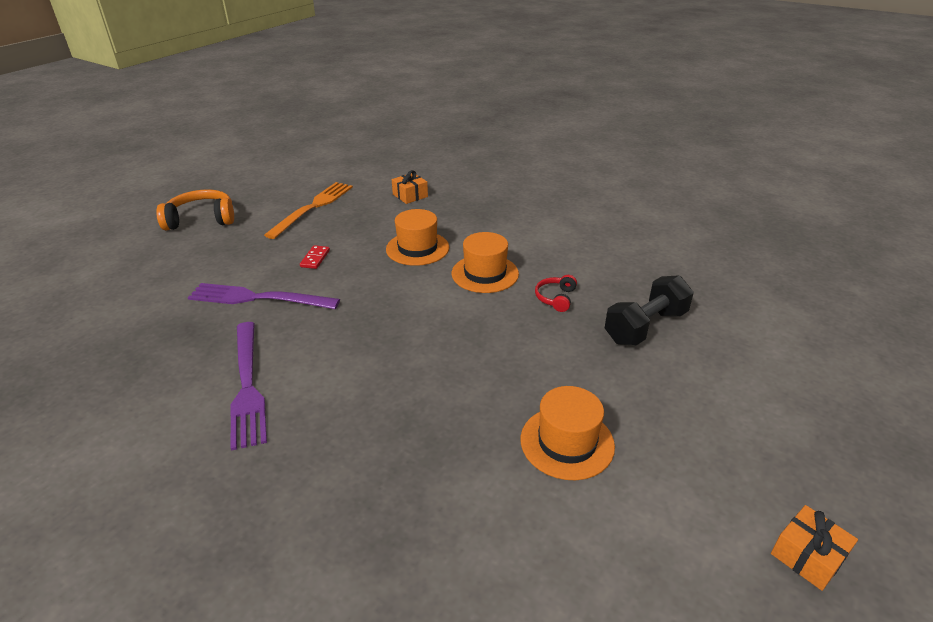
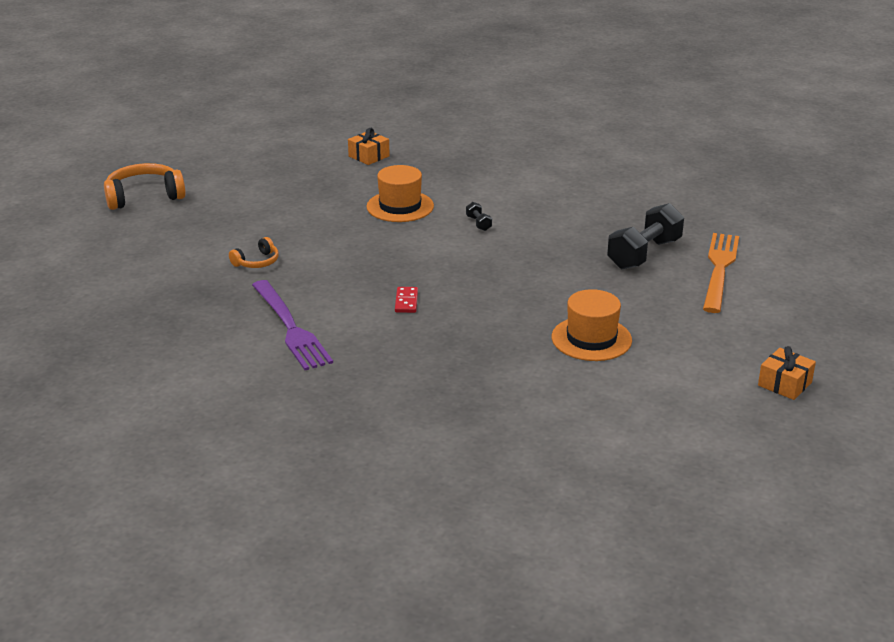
camera: 10 degrees left, 5 degrees down
(258, 298) = (257, 262): purple fork -> orange headphones
(313, 207) = (265, 176): orange fork -> orange fork (719, 269)
(315, 258) = (296, 224): red domino -> red domino (406, 302)
(485, 273) = (478, 223): orange hat -> black dumbbell
(556, 298) = (555, 238): red headphones -> none

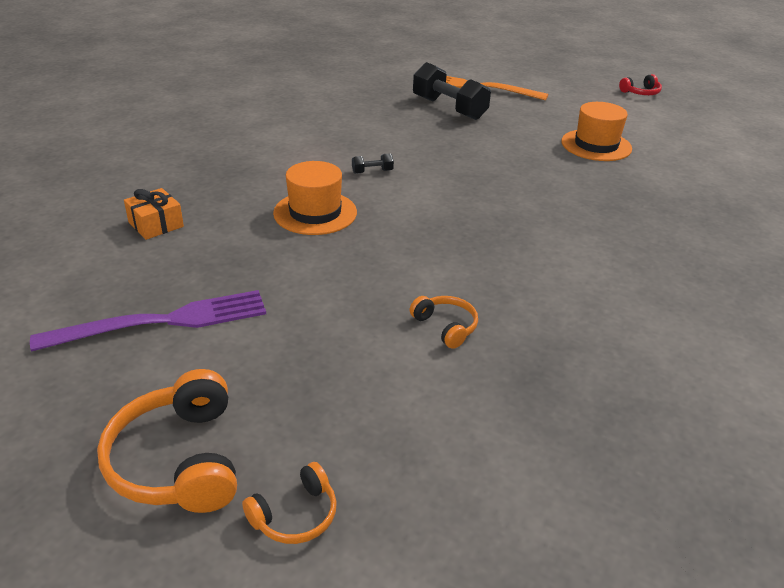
camera: 85 degrees left, 5 degrees up
(103, 228) = (295, 515): none -> orange headphones
(290, 328) = (612, 303): purple fork -> purple fork (163, 322)
(406, 302) = (542, 224): red domino -> none
(784, 384) = (641, 92): orange gift -> red headphones

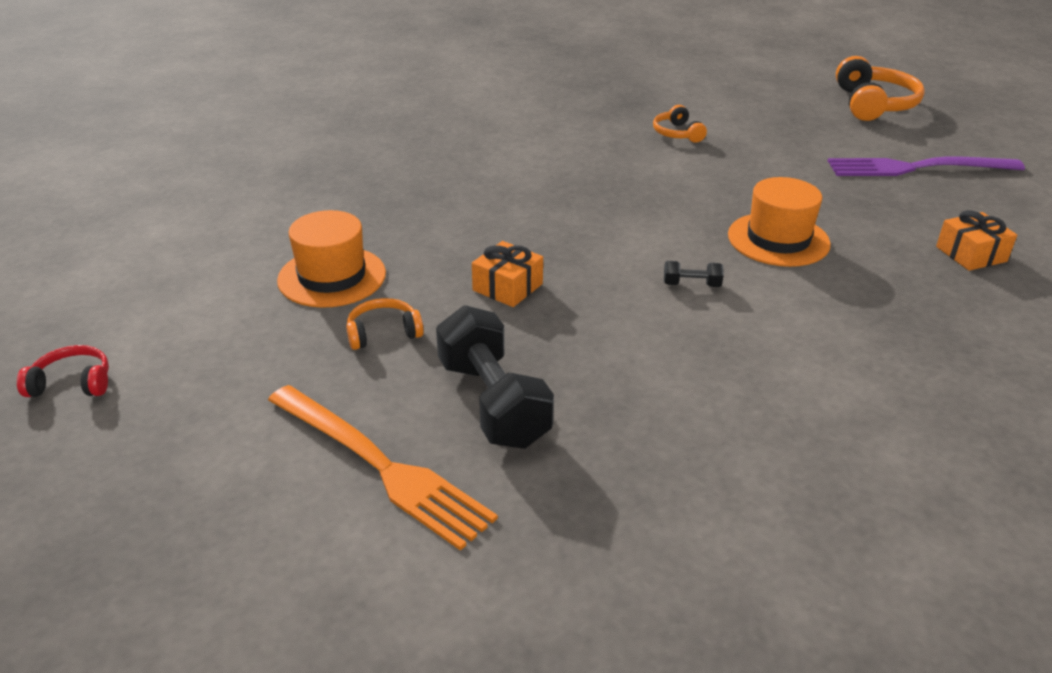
camera: 160 degrees left, 0 degrees up
(295, 515) = (800, 80): orange headphones -> orange headphones (383, 333)
(487, 154) = (507, 287): none -> orange gift

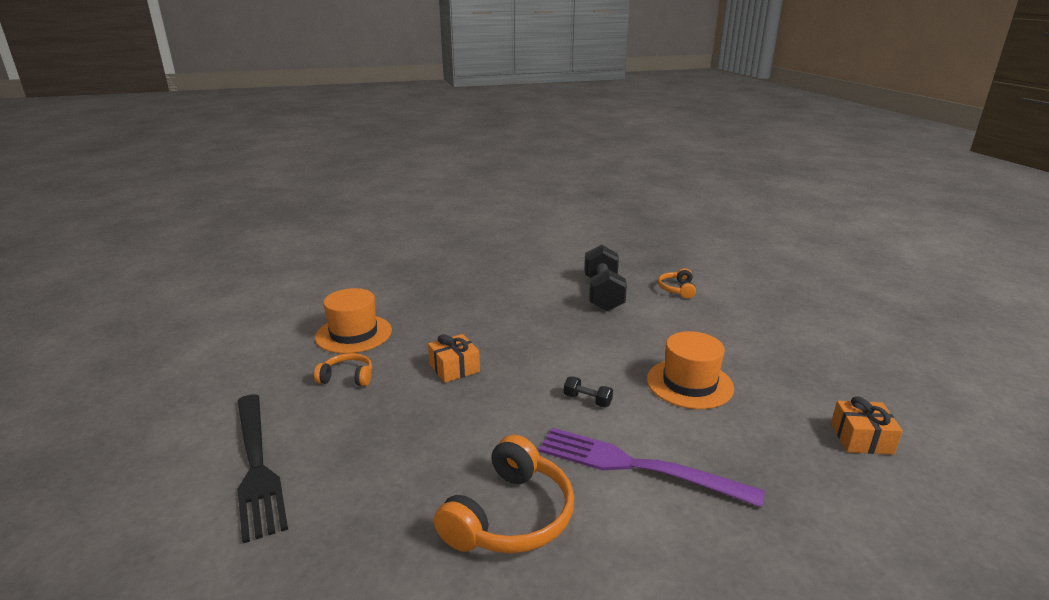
camera: 25 degrees right, 10 degrees down
(72, 383) = (156, 360): red headphones -> none
(381, 466) = (257, 466): orange fork -> black fork
(493, 403) = (366, 445): black dumbbell -> black dumbbell (603, 294)
(873, 104) = (867, 298): orange headphones -> orange headphones (510, 516)
(916, 168) = (866, 355): purple fork -> purple fork (636, 466)

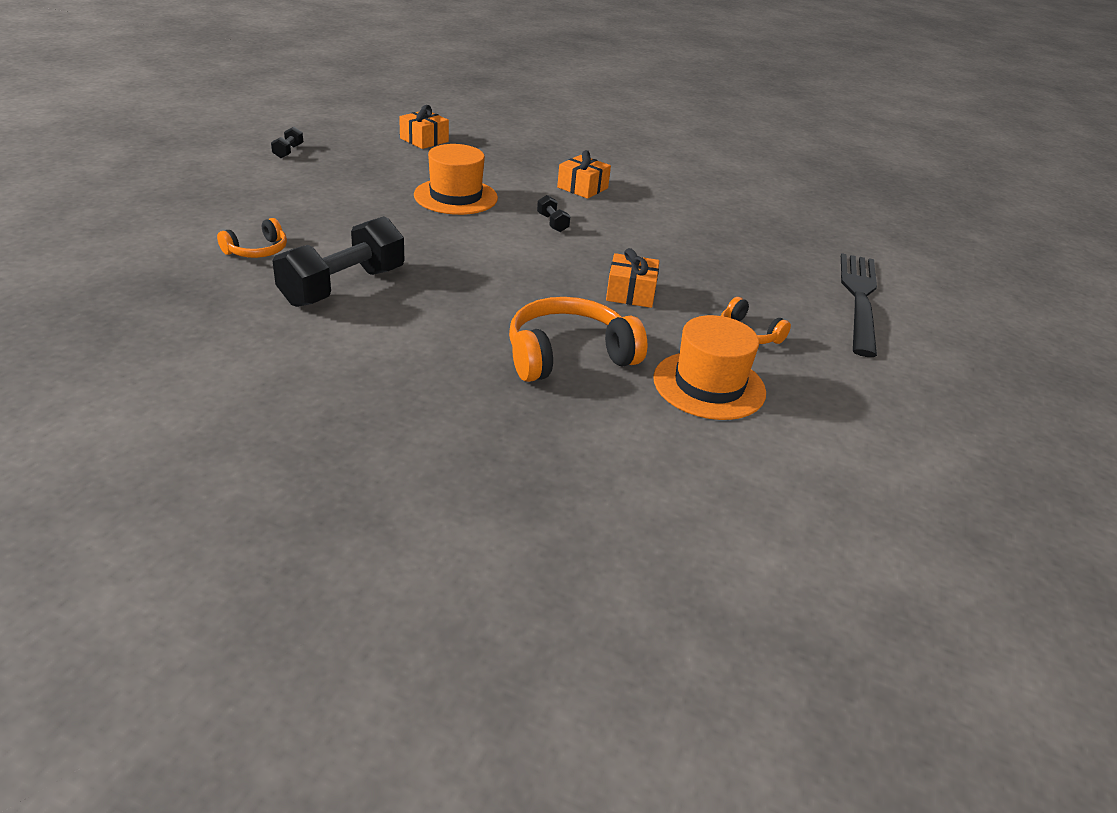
camera: 145 degrees left, 10 degrees up
(510, 516) = (691, 205): orange headphones -> orange headphones (568, 355)
(636, 466) = (582, 188): purple fork -> orange gift
(862, 355) = (288, 151): none -> black dumbbell

